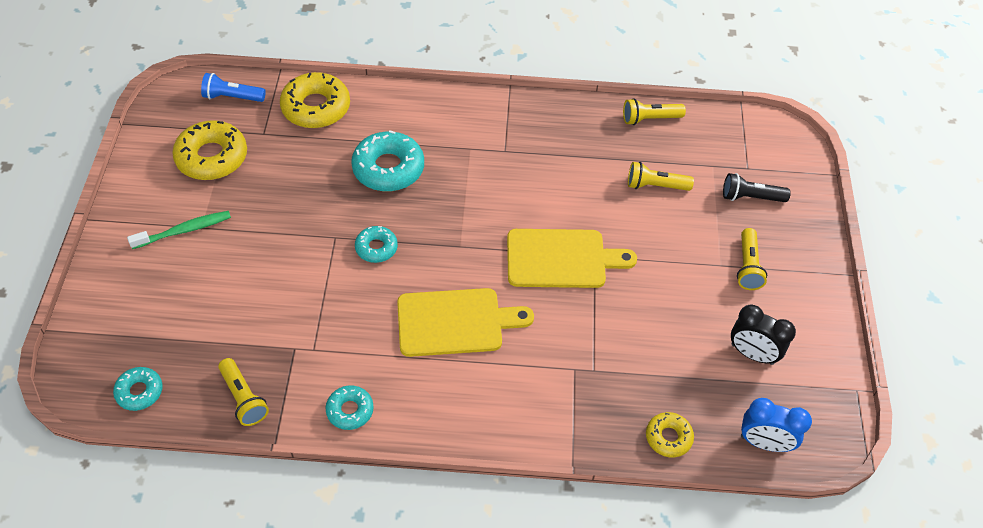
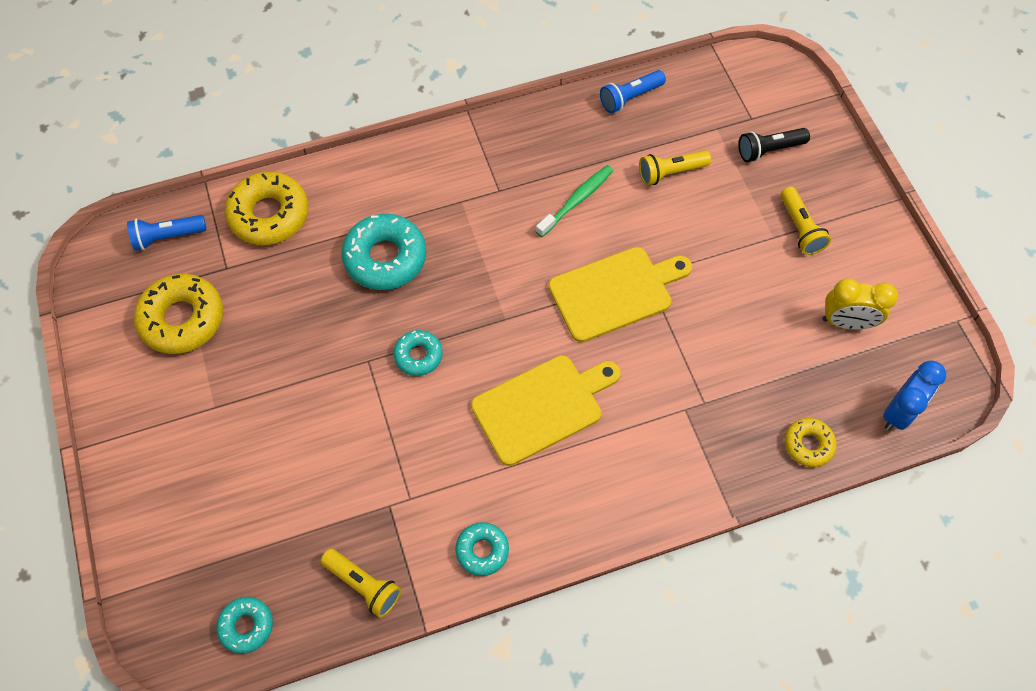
camera: 20 degrees left, 10 degrees up
(184, 230) = (197, 418): green toothbrush -> green toothbrush (577, 200)
(650, 119) = (630, 98): yellow flashlight -> blue flashlight
(752, 354) = (846, 322): black clock -> yellow clock
(764, 443) = (898, 412): blue clock -> blue clock turned 45 degrees counterclockwise

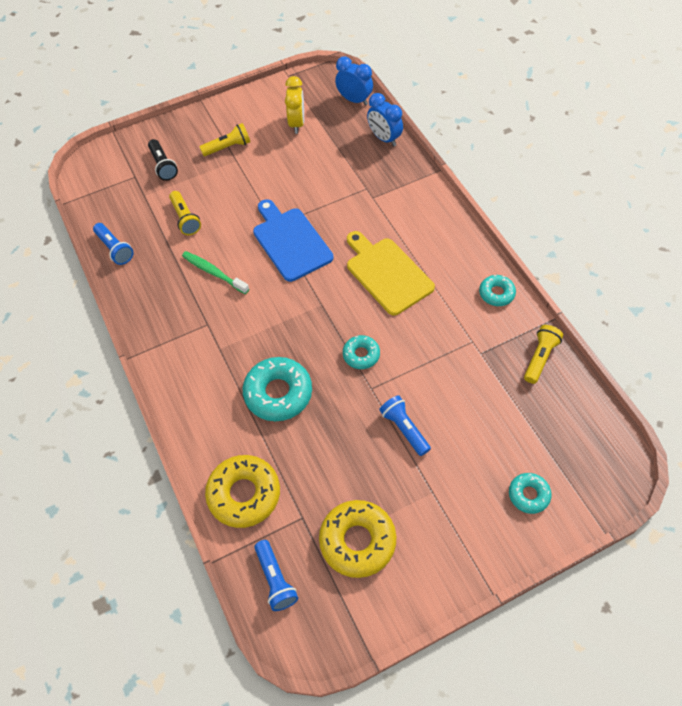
camera: 95 degrees left, 5 degrees down
(246, 626) = (591, 425): turquoise donut -> turquoise donut (528, 495)
(303, 389) = (404, 429): none -> blue flashlight
(615, 292) = (290, 241): yellow cutting board -> blue cutting board
(808, 444) = (384, 138): yellow donut -> blue clock

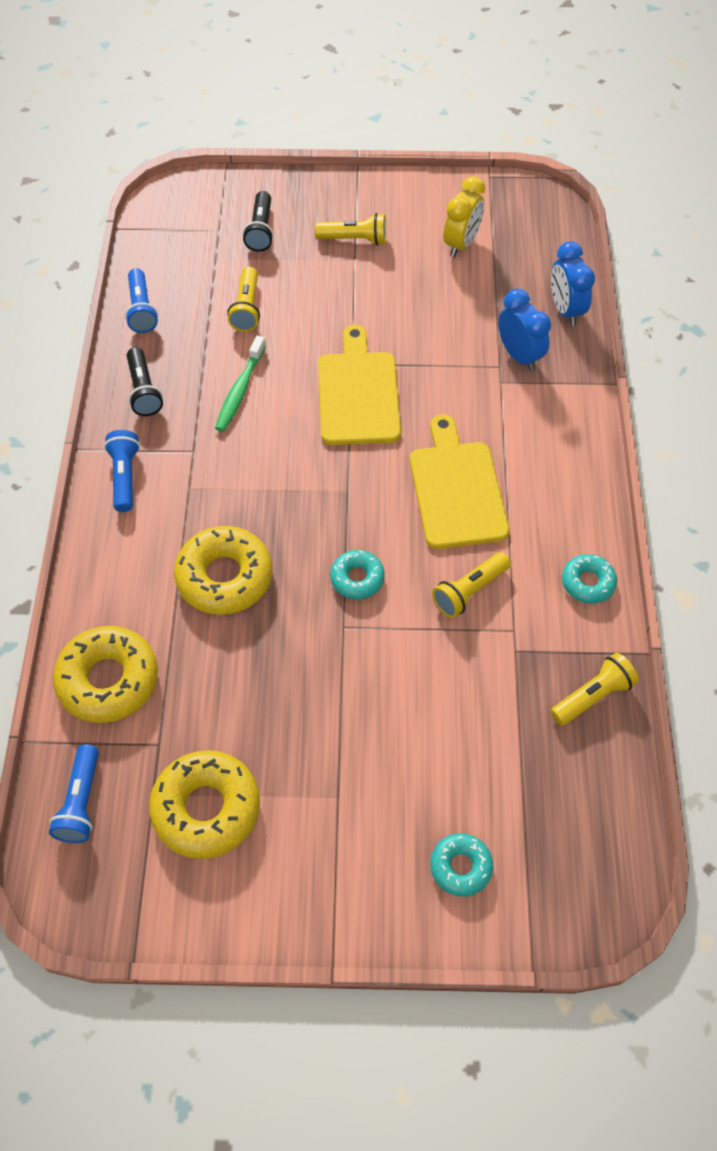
camera: 25 degrees right, 0 degrees up
(150, 300) = (144, 390): none -> black flashlight
(213, 272) = (240, 390): green toothbrush -> green toothbrush turned 135 degrees counterclockwise
(278, 393) = (225, 577): turquoise donut -> yellow donut
(290, 241) = (358, 393): blue cutting board -> yellow cutting board
(354, 100) = (557, 243): blue clock -> blue clock (519, 356)
(404, 429) = (352, 699): blue flashlight -> blue flashlight (125, 477)
(432, 330) = (469, 591): none -> yellow flashlight

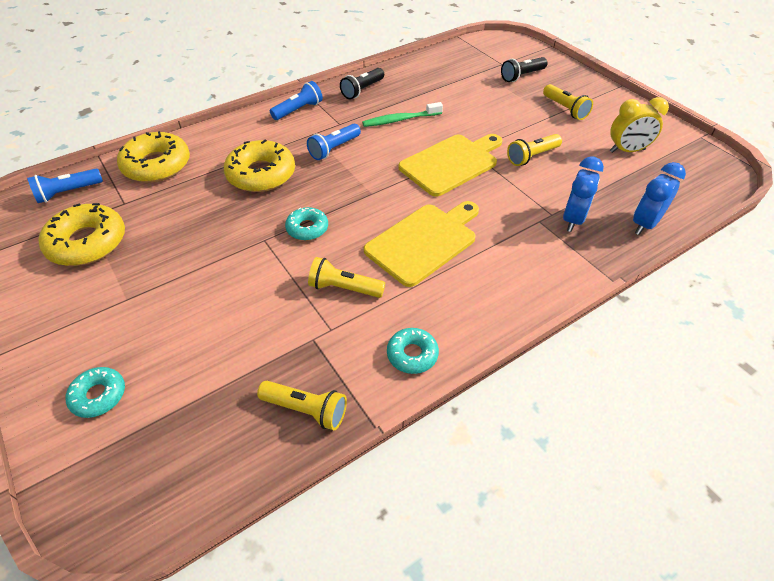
camera: 55 degrees right, 10 degrees down
(142, 310) = (415, 66): blue flashlight -> blue flashlight (334, 149)
(247, 308) = (461, 96): yellow flashlight -> yellow flashlight (532, 157)

